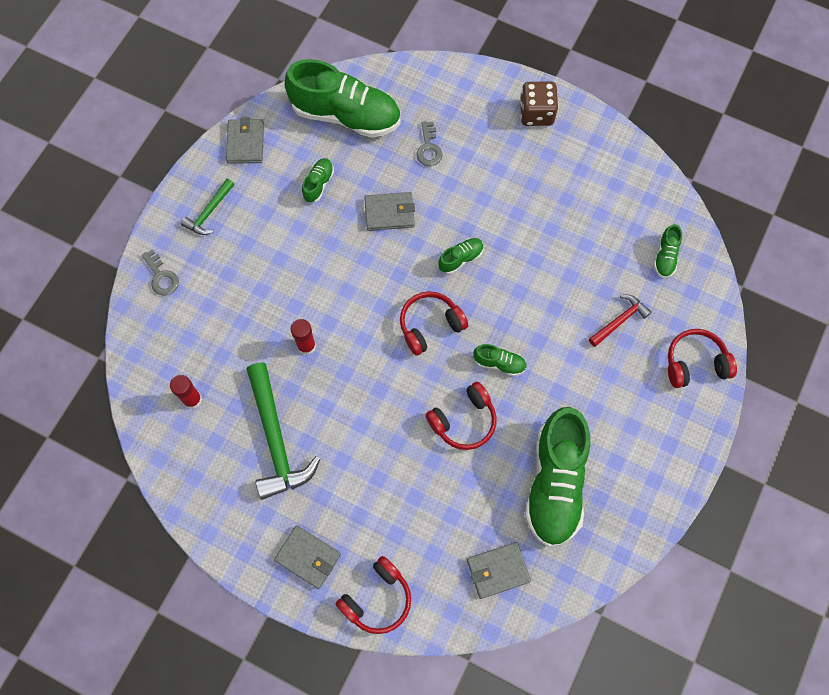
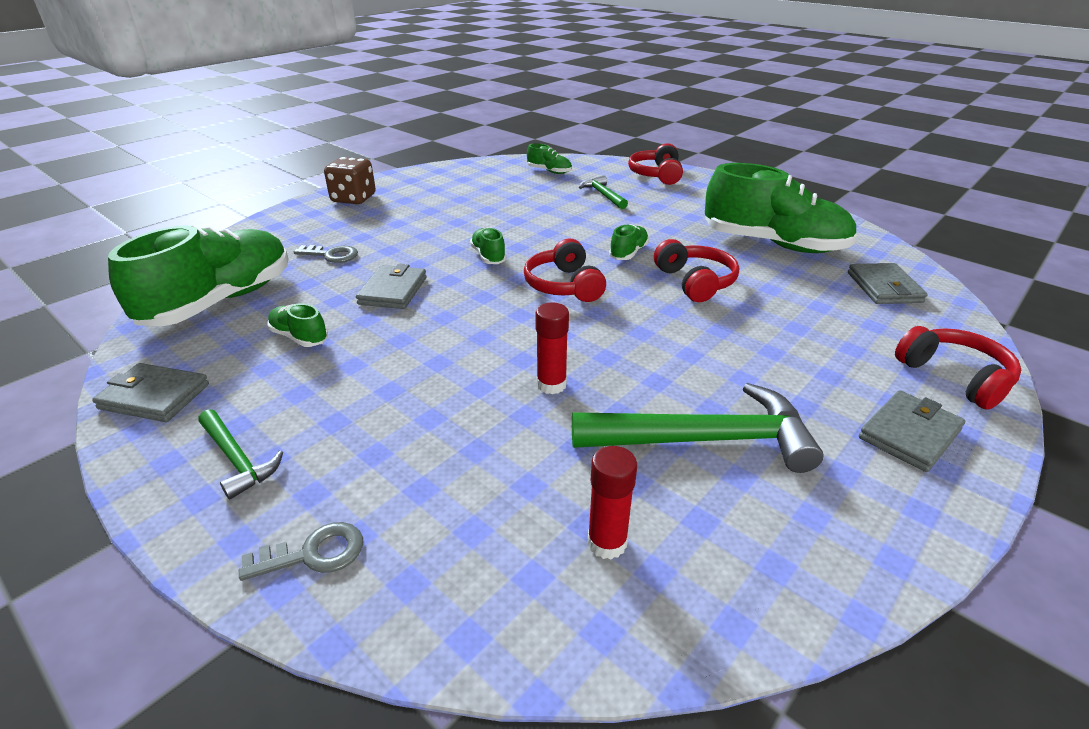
camera: 75 degrees left, 35 degrees down
(619, 320) = (603, 195): red hammer -> green hammer

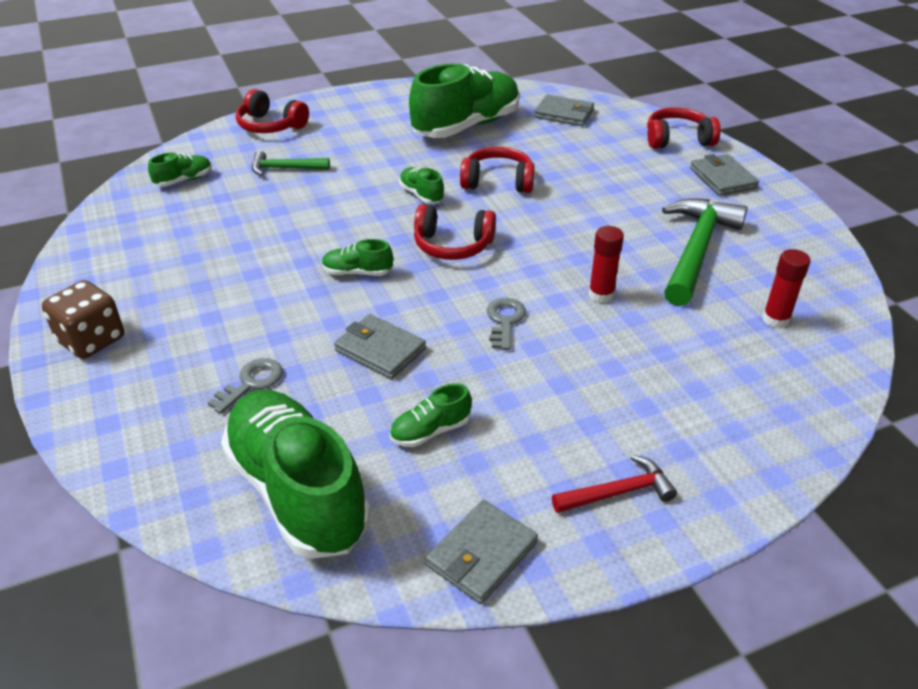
camera: 65 degrees left, 5 degrees up
(237, 459) = (618, 492): green hammer -> red hammer
(314, 553) = (747, 455): grey key -> grey key (504, 321)

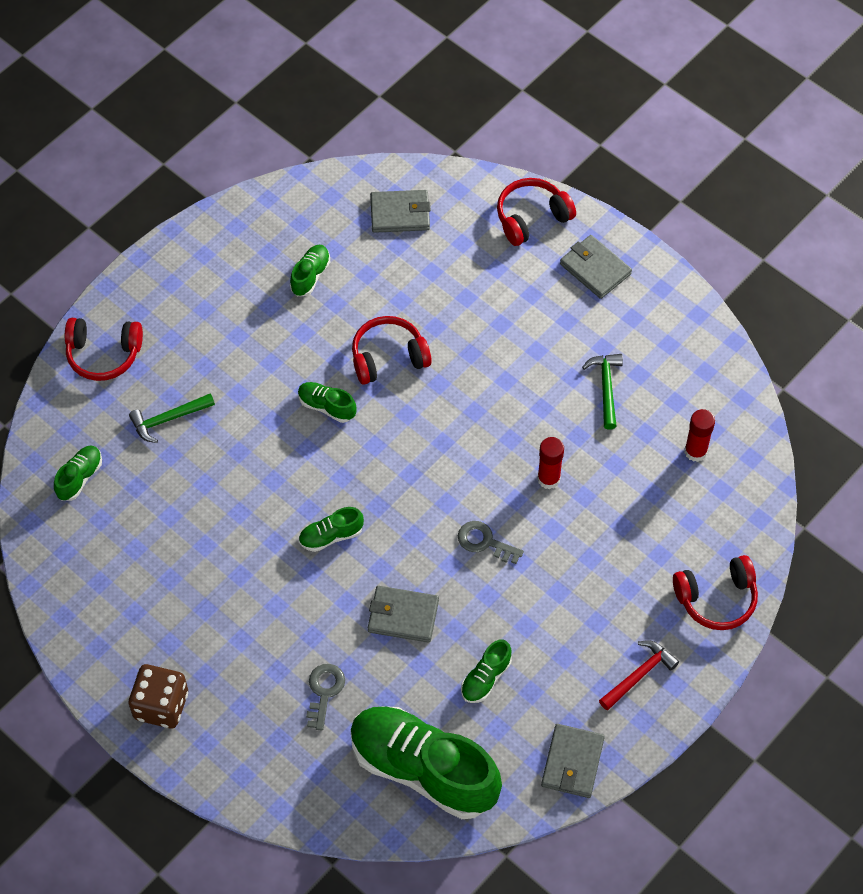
camera: 25 degrees left, 20 degrees up
(452, 245) = (394, 467): red headphones -> red headphones (716, 598)
(466, 126) = (310, 275): green shoe -> green shoe, size x0.43
(504, 321) = (484, 542): grey key -> grey key turned 45 degrees counterclockwise
(696, 250) = (606, 388): green hammer -> green hammer, size x0.53

